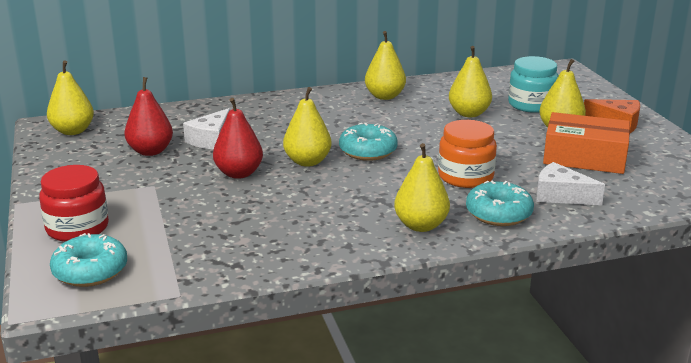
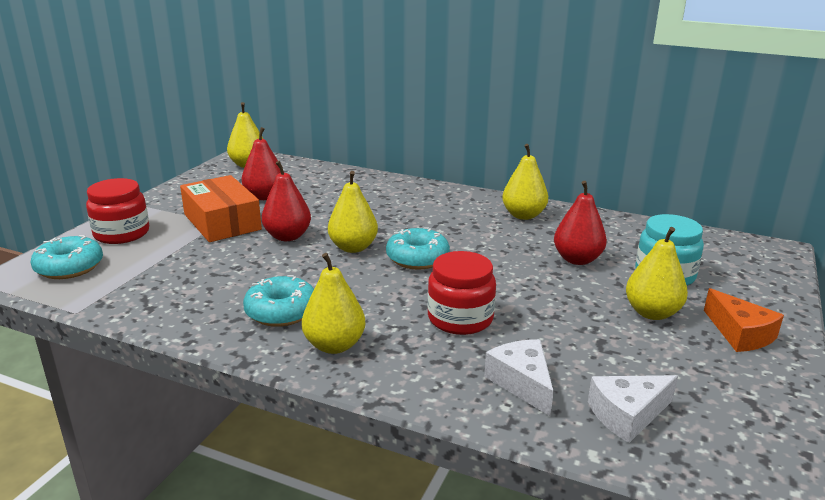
camera: 40 degrees right, 0 degrees up
(211, 139) = (319, 203): white cheese -> white cheese (627, 415)
(465, 177) = (460, 318): orange jar -> red jar
(469, 113) = (577, 259): yellow pear -> red pear
(498, 214) = (423, 370): turquoise donut -> turquoise donut (281, 312)
(584, 157) = (627, 354): orange box -> orange box (222, 222)

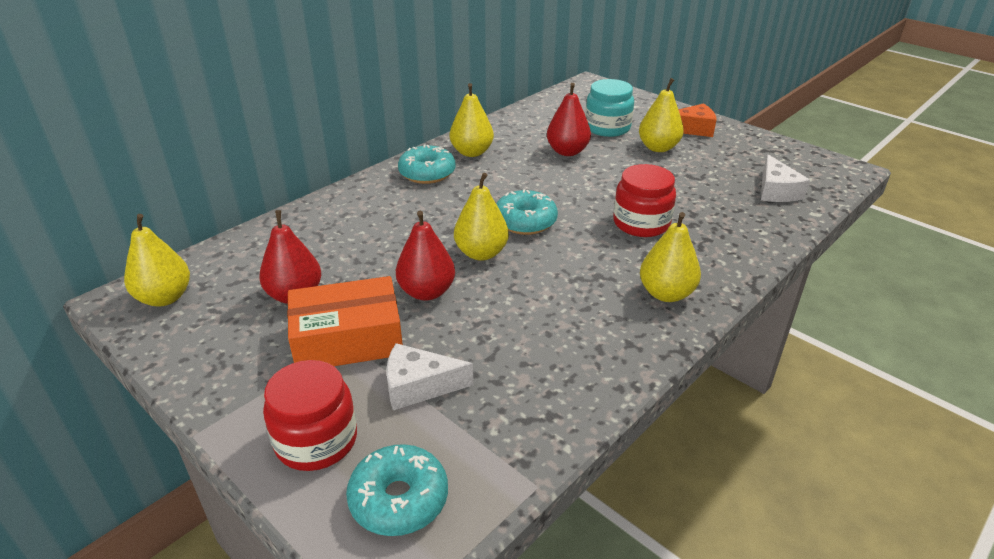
camera: 70 degrees left, 10 degrees up
(281, 312) = (596, 317): turquoise donut -> turquoise donut (427, 173)
(522, 383) = (736, 218): white cheese -> white cheese (419, 386)

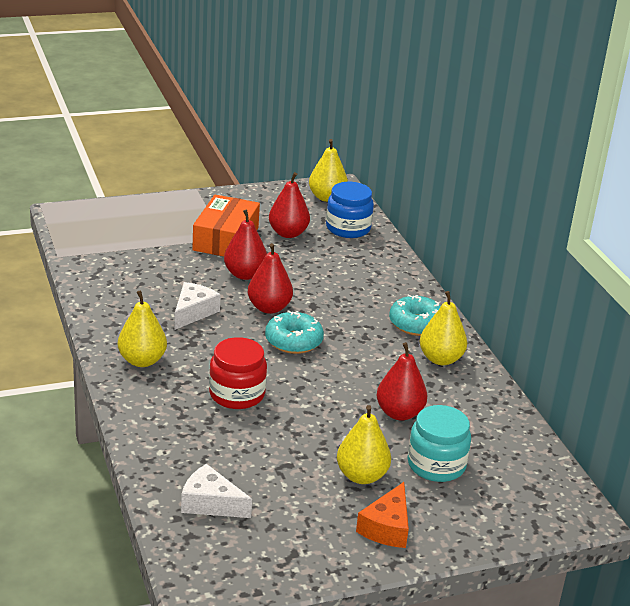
camera: 115 degrees right, 5 degrees down
(250, 258) = (348, 228): none -> blue jar
(316, 440) = (156, 214): red jar -> none
(399, 499) = (95, 223): turquoise donut -> none
(419, 386) = (162, 248): white cheese -> white cheese (193, 312)
(481, 253) = (269, 308): yellow pear -> red pear

